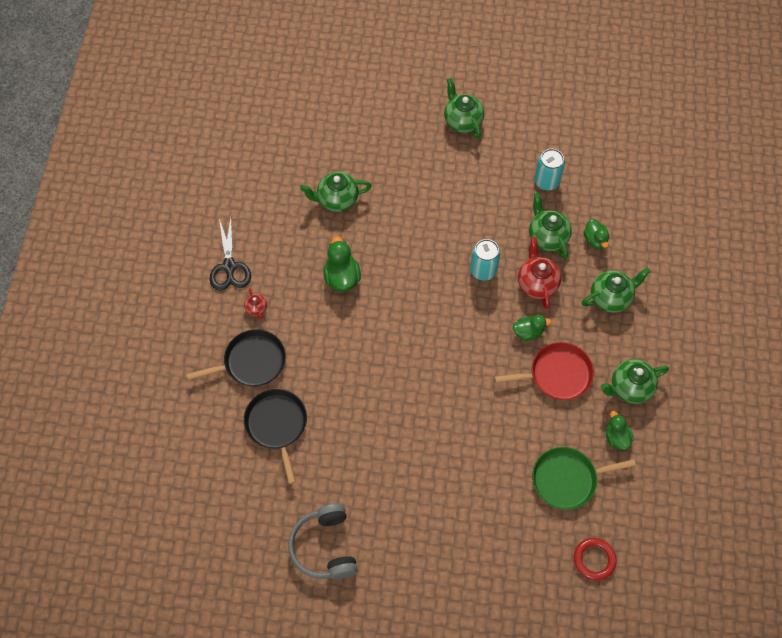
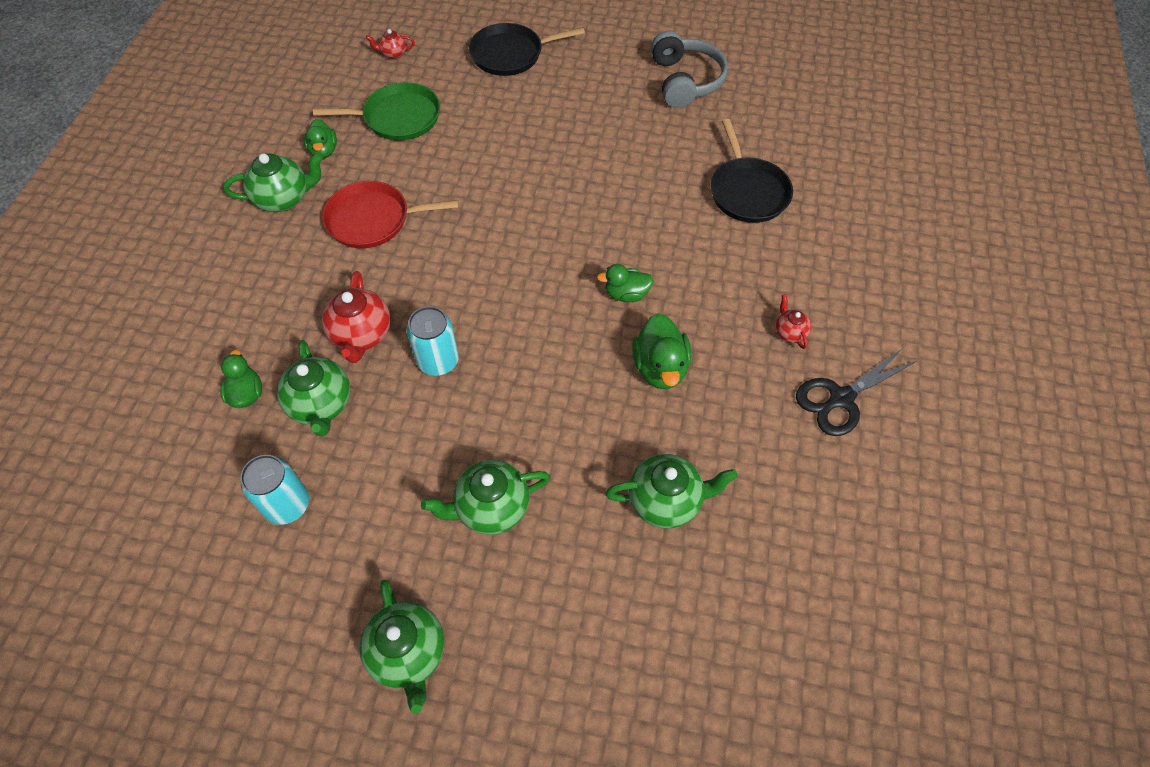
camera: 175 degrees left, 5 degrees down
(229, 266) = (841, 398): black scissors -> black scissors turned 120 degrees counterclockwise
(251, 362) = (789, 264): black pan -> black pan (511, 54)
(528, 332) = (395, 272): green duck -> green duck (626, 294)
(594, 559) = (393, 53): red ring -> red teapot
(611, 298) = (260, 307): green teapot -> green teapot (491, 507)

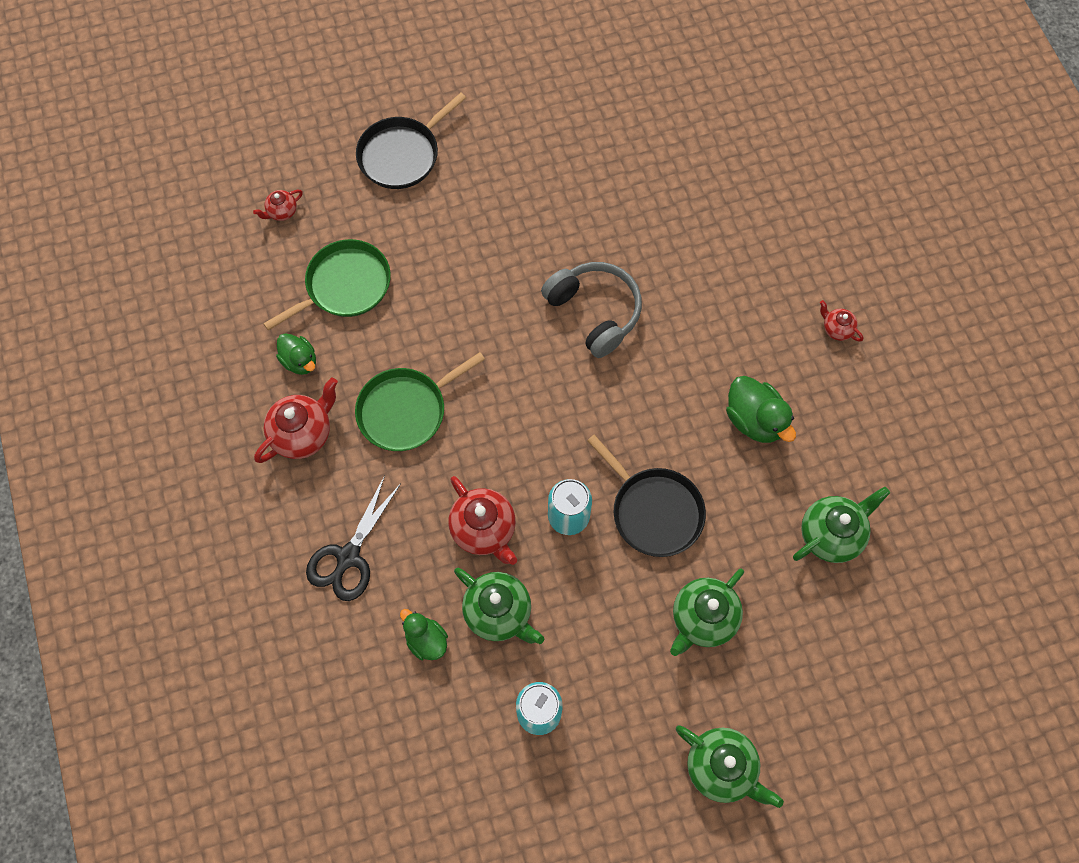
camera: 30 degrees left, 10 degrees up
(284, 199) = (303, 433): green teapot -> red teapot
(373, 220) = (406, 410): red pan -> green pan
(626, 294) = (683, 364): green duck -> none
(685, 81) = (591, 104): grey headphones -> grey headphones (594, 312)
(747, 191) = (721, 203): black pan -> black pan (653, 510)
(841, 398) = (910, 369): black scissors -> black scissors (348, 556)

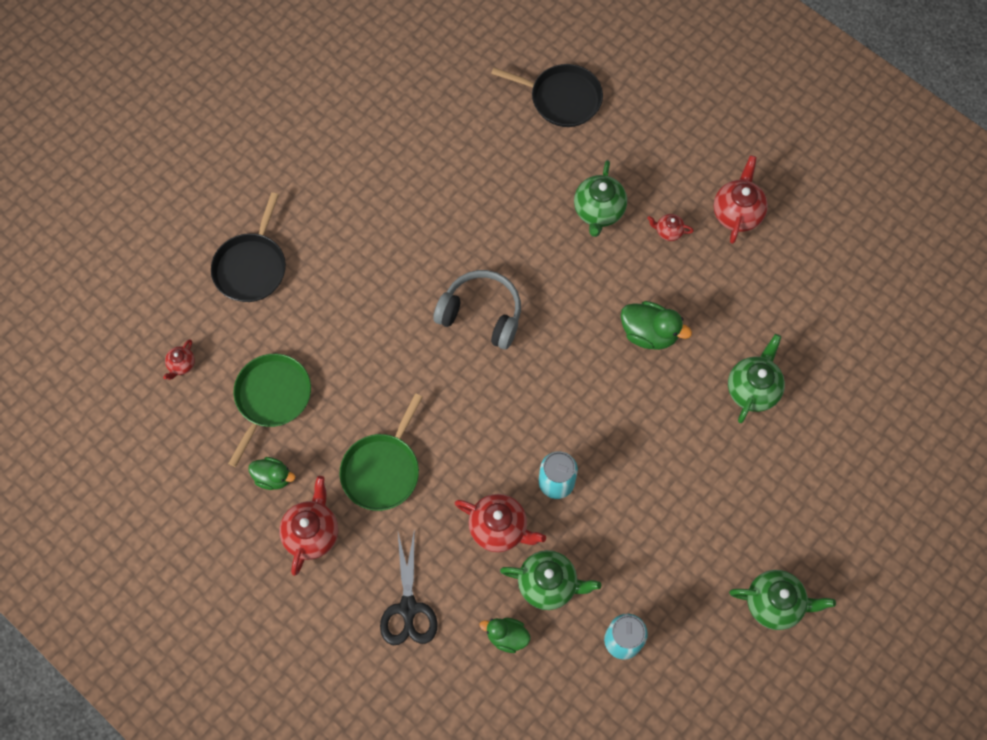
camera: 30 degrees left, 0 degrees up
(653, 510) = (616, 443): black pan -> black pan (562, 98)
(703, 618) = (698, 503): green teapot -> green teapot (598, 211)
(922, 347) = (737, 213): none -> red teapot

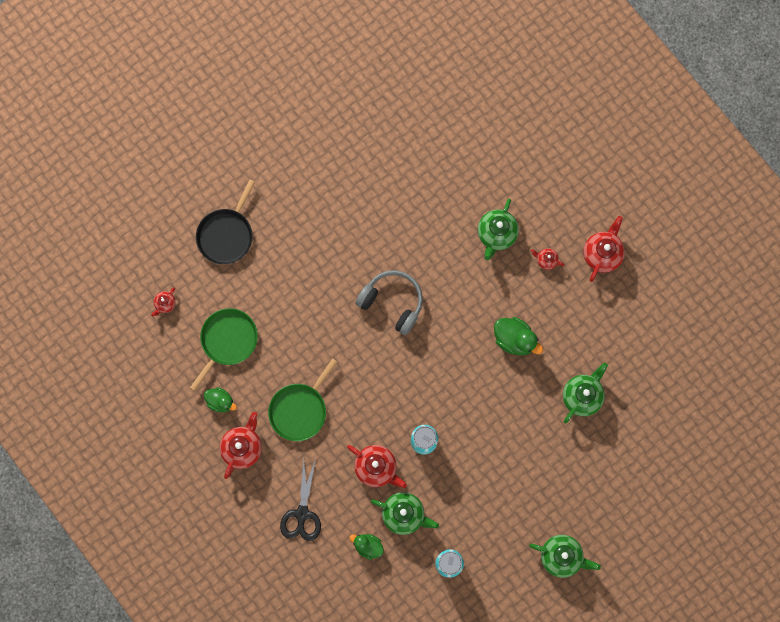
camera: 10 degrees right, 10 degrees up
(562, 98) = (486, 134): black pan -> none

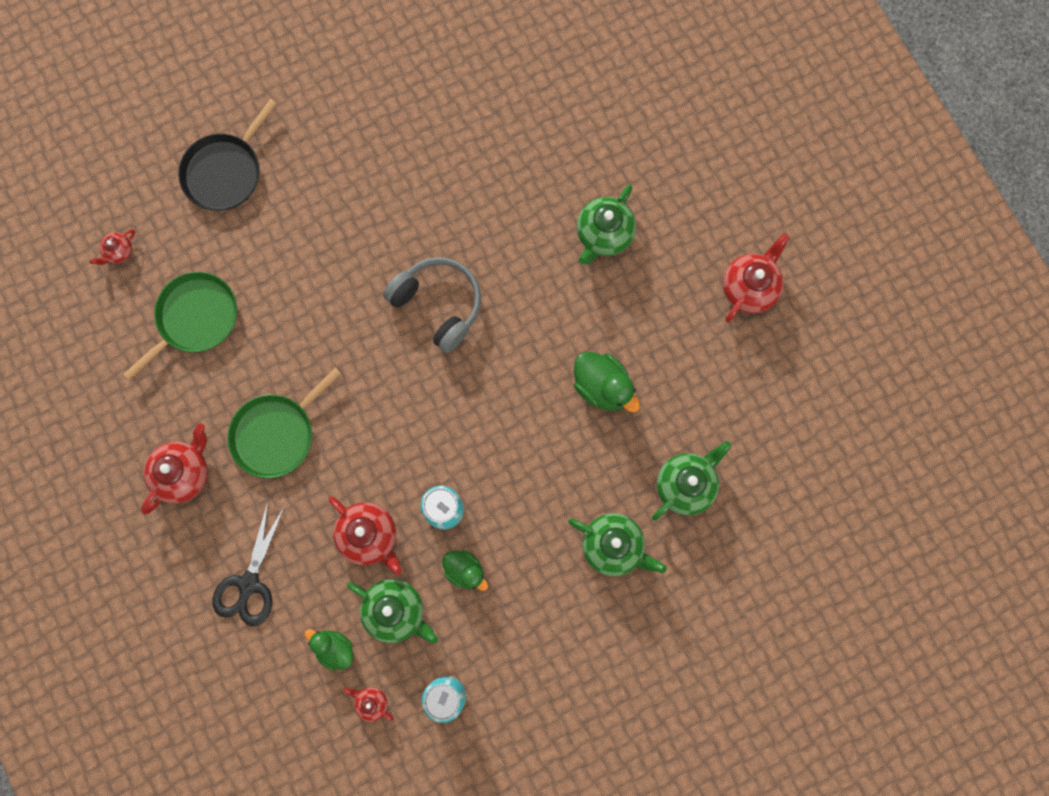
camera: 10 degrees right, 0 degrees up
(220, 401) = (167, 402): green duck -> green duck (465, 570)
(546, 260) = (668, 283): red teapot -> red teapot (371, 702)
(561, 556) = (614, 715): green teapot -> green teapot (613, 546)

